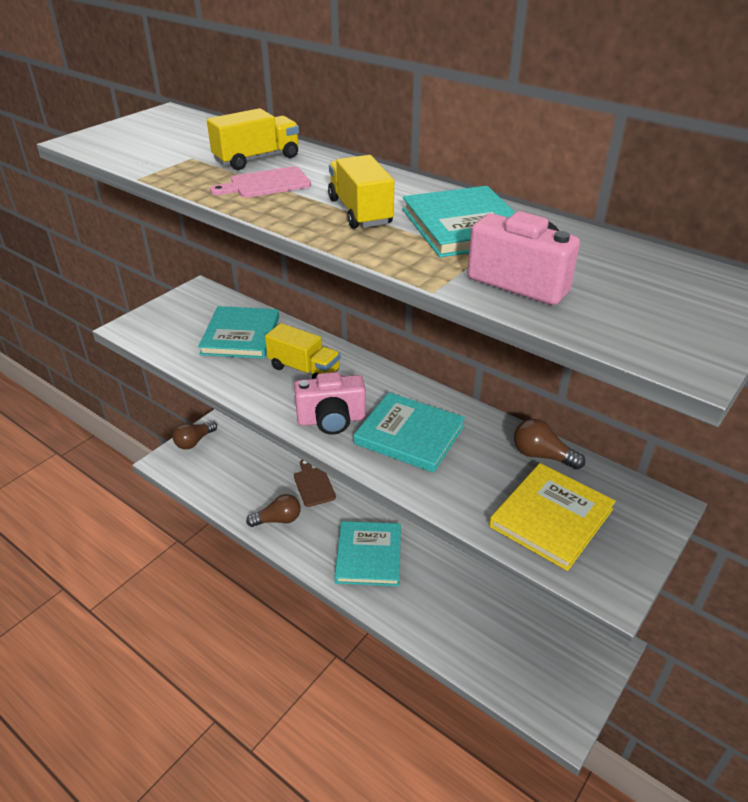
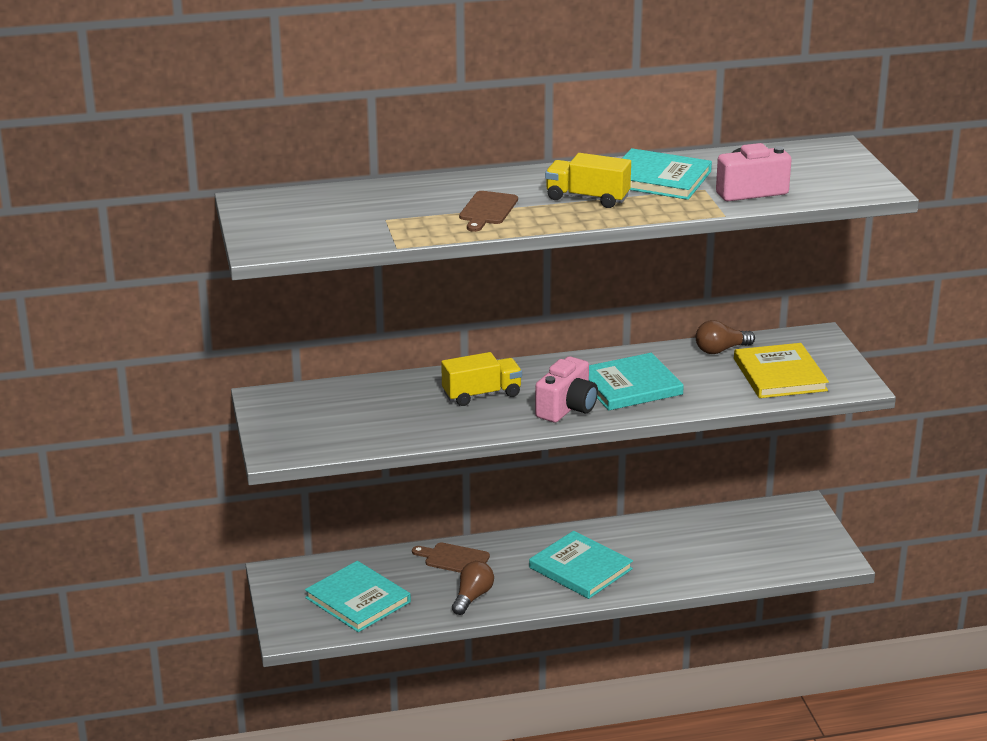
camera: 50 degrees left, 10 degrees down
(194, 441) = (285, 603): brown light bulb -> none
(241, 335) = (382, 404): turquoise book -> turquoise book (358, 600)
(257, 159) = (431, 199): yellow truck -> none
(266, 184) = (487, 210): pink cutting board -> brown cutting board

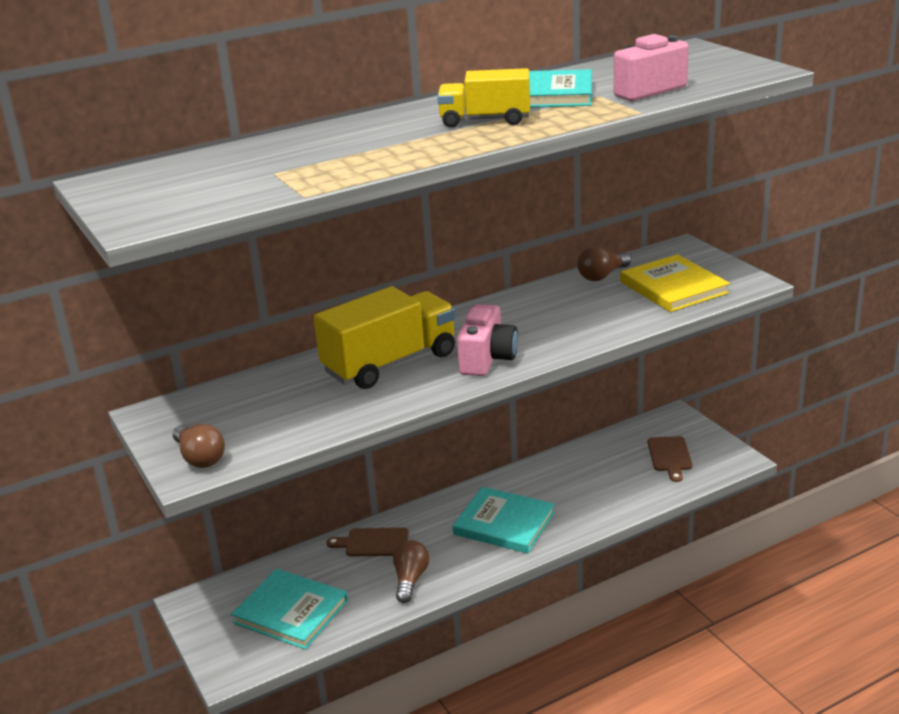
camera: 15 degrees left, 0 degrees up
(289, 442) = (200, 458): none -> brown light bulb
(482, 394) = (390, 363): yellow truck -> yellow truck, size x1.61
(487, 210) = (385, 147): brown cutting board -> brown cutting board (670, 456)
(630, 386) = (537, 325): turquoise book -> none

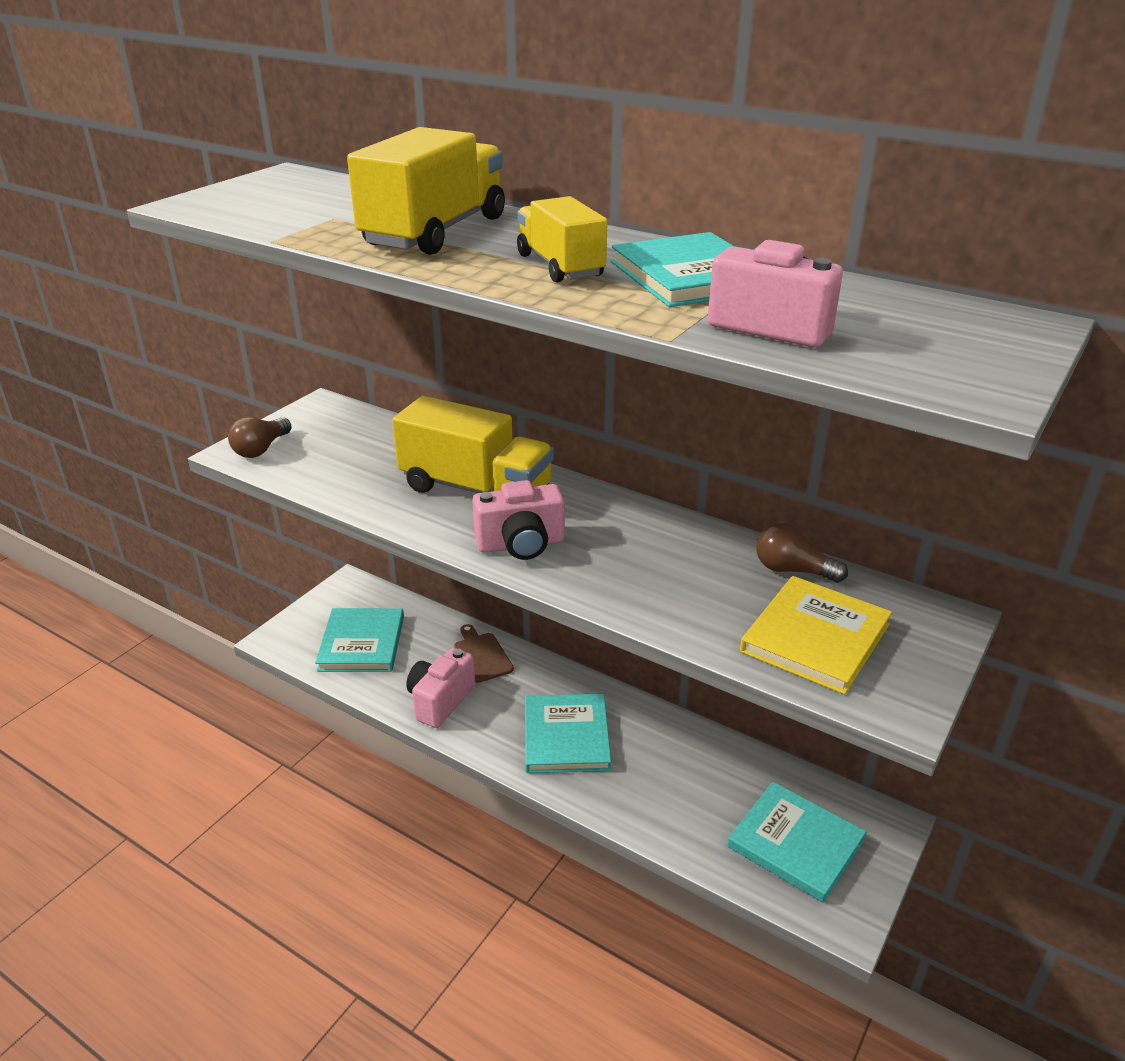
camera: 60 degrees right, 5 degrees up
(361, 145) = (435, 232): none -> yellow truck
(410, 580) = (440, 701): brown light bulb -> pink camera
(670, 456) = (795, 844): brown cutting board -> turquoise book

